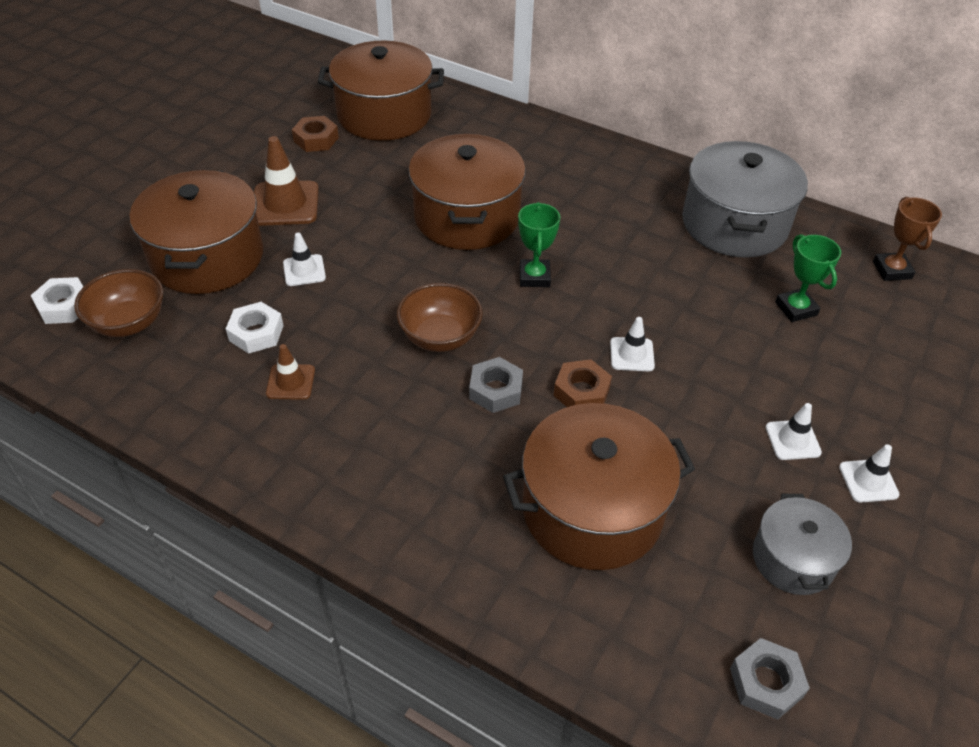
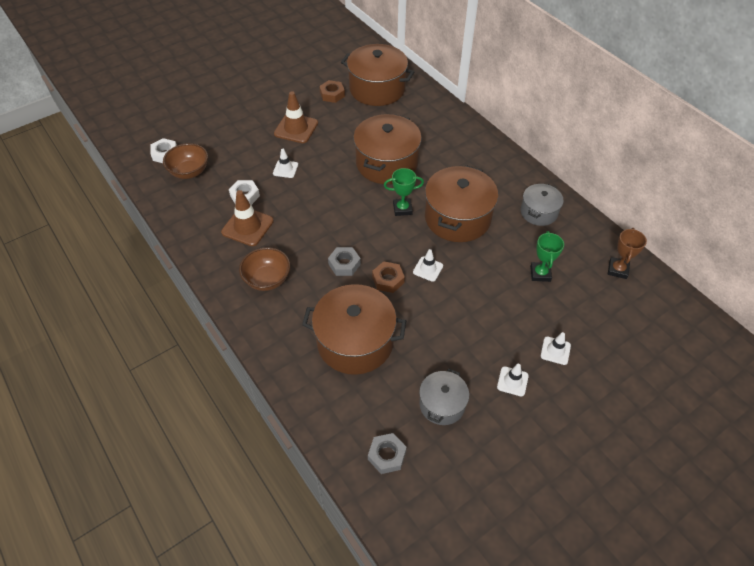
camera: 25 degrees right, 5 degrees up
(207, 257) = (242, 147): brown pot -> brown pot (457, 218)
(290, 382) = (247, 226): brown traffic cone -> brown traffic cone, size x1.75
(440, 337) = (333, 227): brown bowl -> brown bowl (267, 279)
(534, 277) = (402, 209): green trophy -> green trophy turned 60 degrees clockwise
(734, 224) = (538, 212): grey pot -> grey pot, size x0.56
(792, 440) = (485, 345): white traffic cone -> white traffic cone (555, 350)

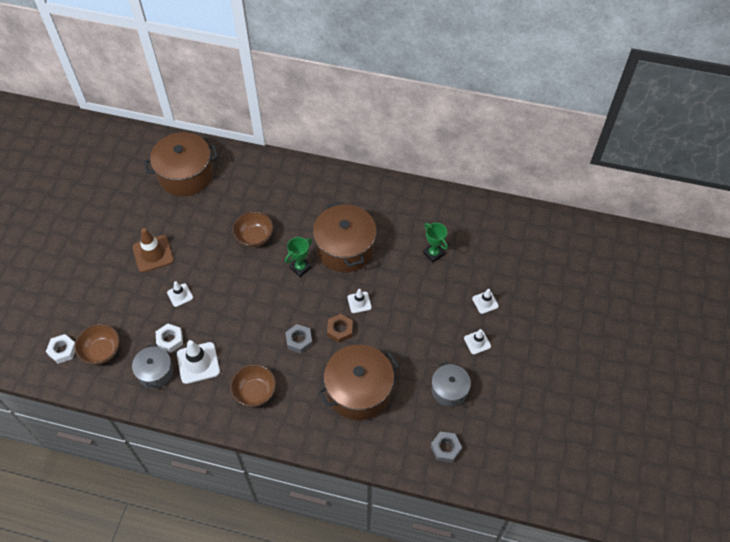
camera: 40 degrees left, 5 degrees up
(247, 226) = (198, 363): brown traffic cone -> white traffic cone
(332, 94) = (153, 203): brown nut -> none
(386, 163) = (254, 237): brown pot -> brown bowl
(538, 212) = (395, 206): grey pot -> grey pot (155, 372)
(617, 270) = (477, 217): brown trophy -> none

